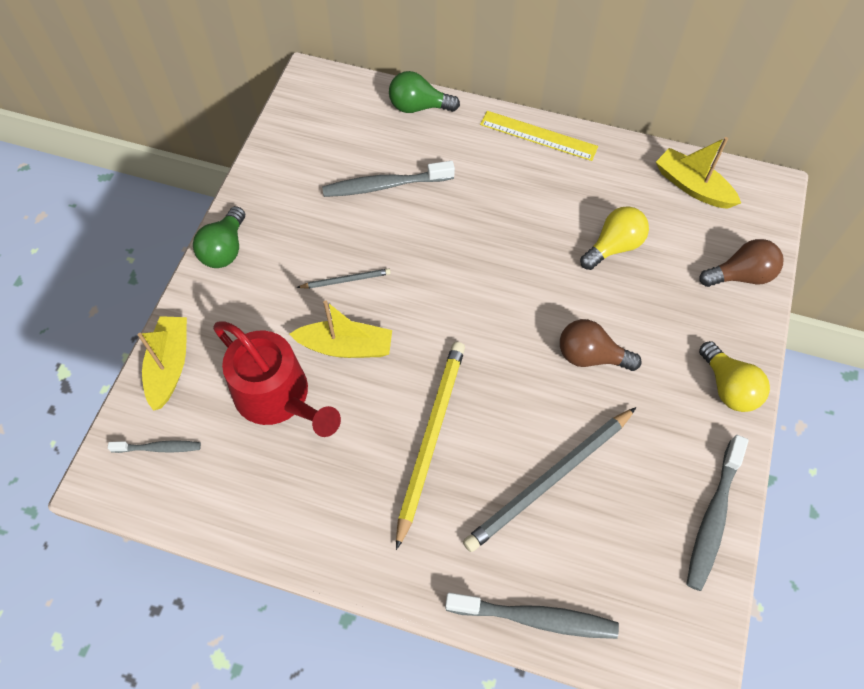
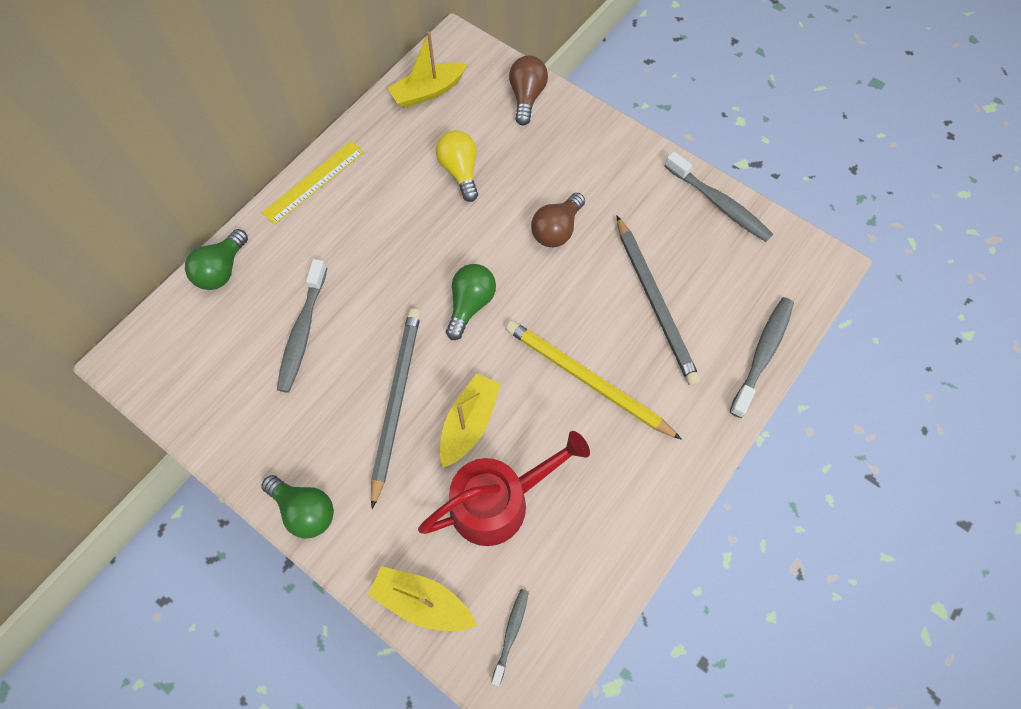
camera: 70 degrees left, 5 degrees up
(346, 280) = (396, 401): grey pencil -> grey pencil, size x2.15
(469, 306) = (470, 304): none -> green light bulb
(728, 387) = (619, 148): yellow light bulb -> none

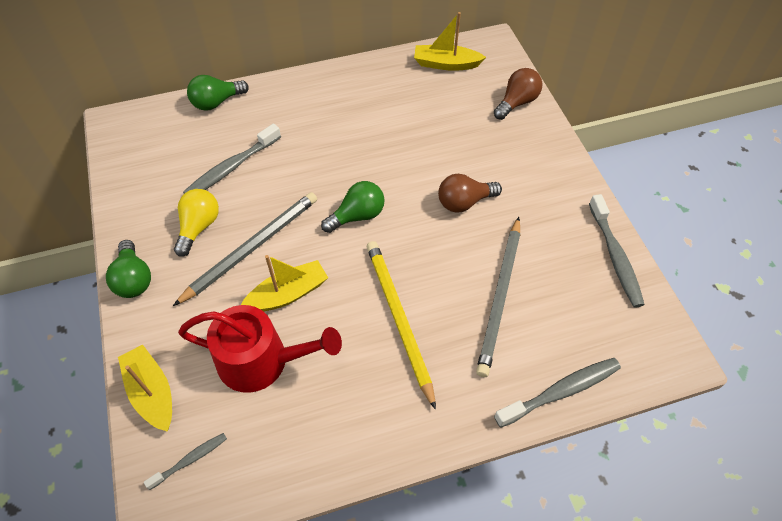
camera: 35 degrees right, 10 degrees down
(314, 182) = (319, 81): yellow ruler -> none
(460, 171) = (425, 126): yellow light bulb -> yellow light bulb (199, 227)

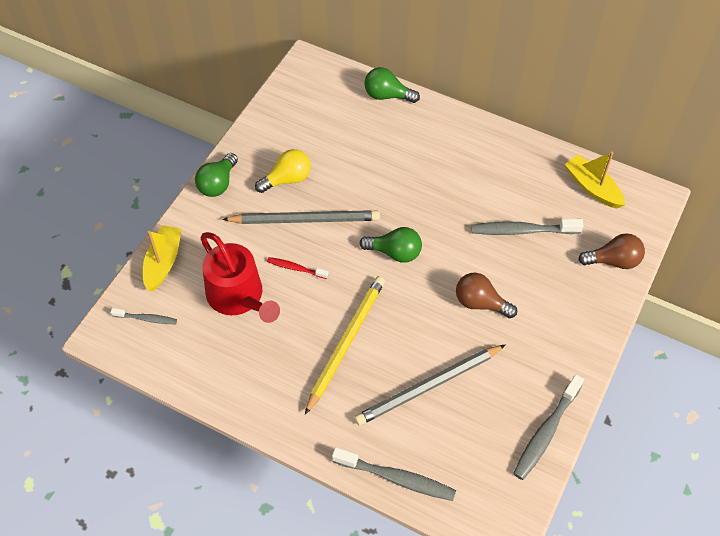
camera: 45 degrees right, 0 degrees up
(231, 167) = (348, 153): grey toothbrush -> grey toothbrush (522, 231)
(288, 294) = (296, 268): yellow boat -> red toothbrush

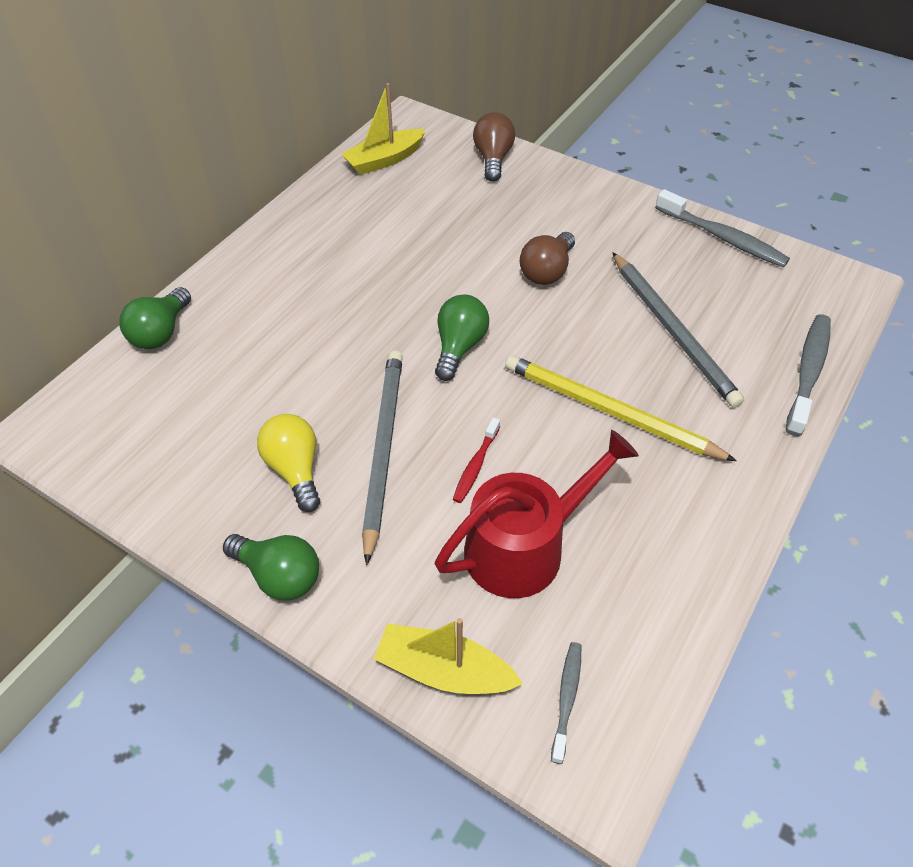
camera: 85 degrees left, 5 degrees down
(522, 231) = (439, 223): grey toothbrush -> none

